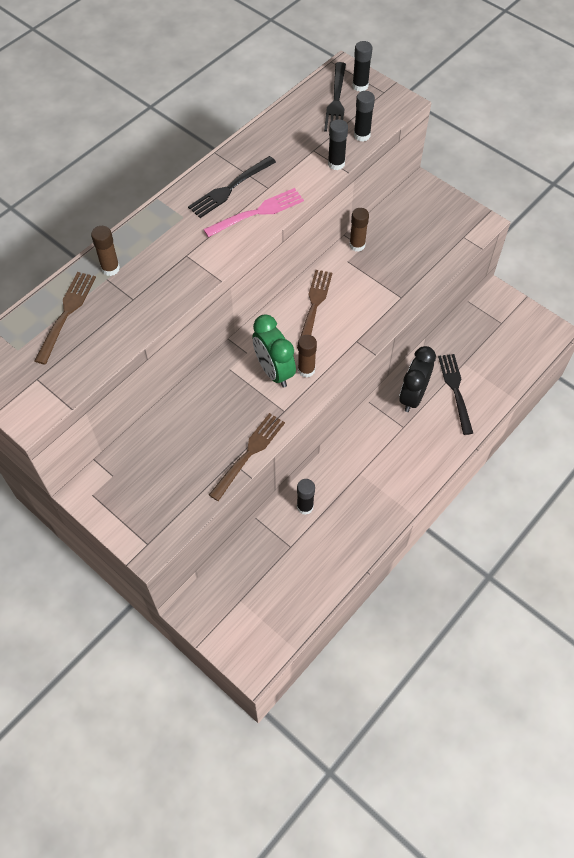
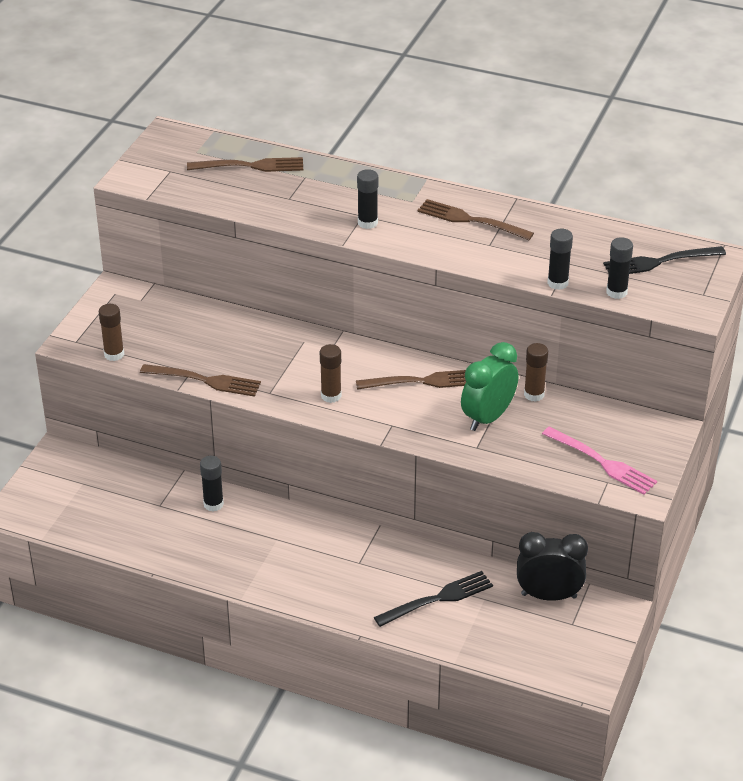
camera: 70 degrees right, 20 degrees down
(110, 268) = (318, 175): brown glue stick -> brown glue stick (114, 354)
(229, 189) = (470, 220): black fork -> brown fork
(258, 212) = (449, 246): pink fork -> pink fork (602, 463)
(274, 371) = (317, 373): green clock -> green clock (488, 418)
(360, 86) = (698, 274): black glue stick -> black glue stick (367, 223)
(412, 396) = (407, 561): black clock -> black clock (549, 595)

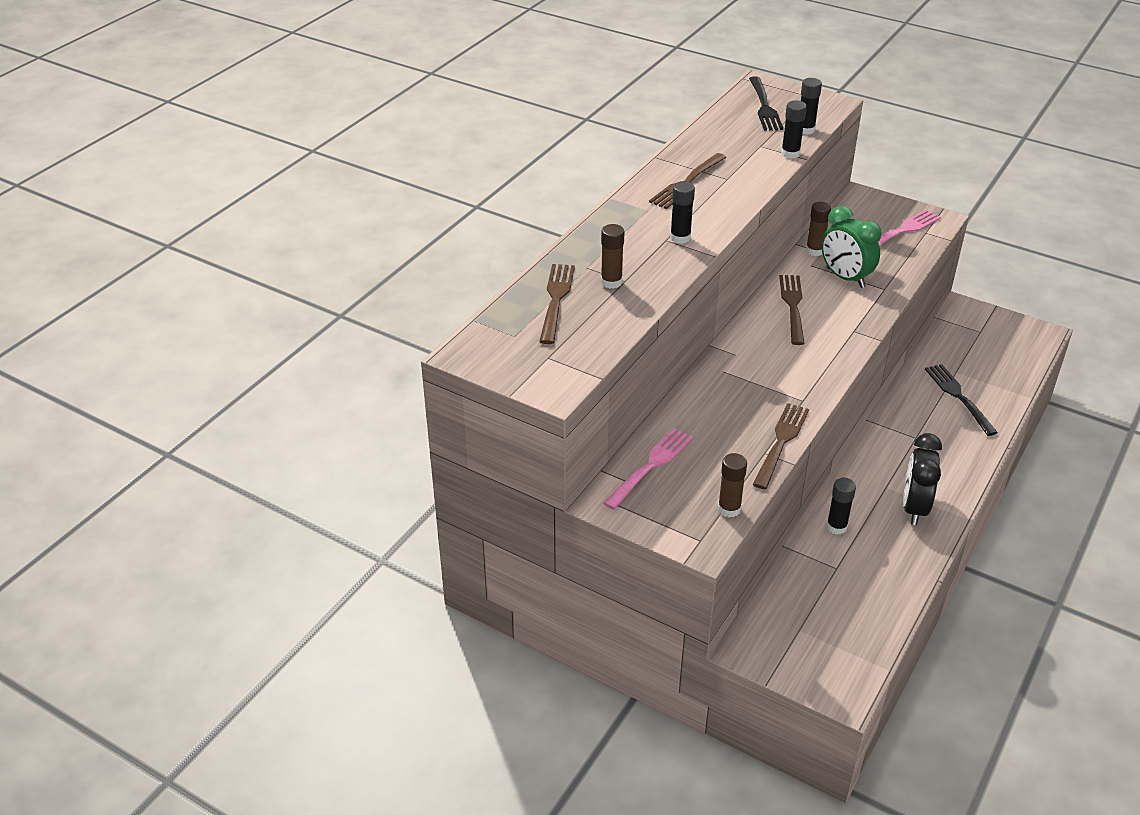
camera: 80 degrees left, 0 degrees up
(162, 308) = (651, 466): none -> pink fork
(331, 396) = (810, 361): brown glue stick -> brown glue stick (611, 282)
(549, 595) = (950, 338): black clock -> black clock (914, 508)

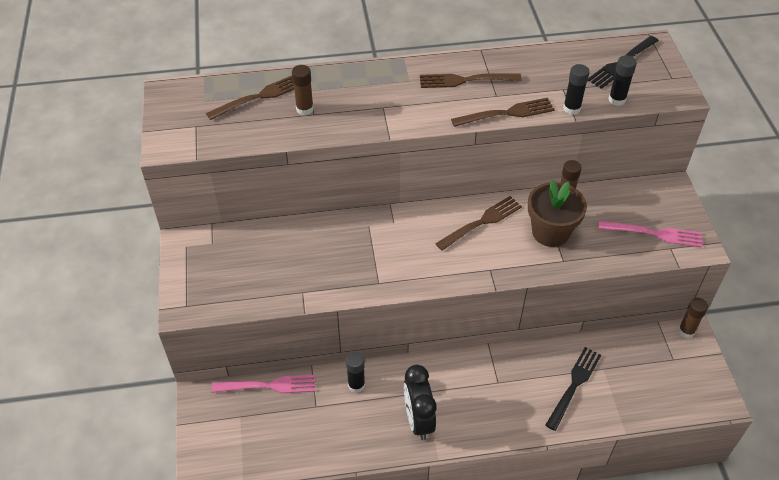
camera: 50 degrees right, 10 degrees up
(651, 466) = (236, 244): pink fork -> pink fork (269, 385)
(680, 238) = (392, 112): black glue stick -> none
(729, 509) = (228, 304): brown glue stick -> brown glue stick (686, 331)
(781, 442) = (321, 295): brown fork -> brown fork (507, 113)
(845, 278) = (550, 232): green clock -> brown flower pot
(914, 508) = (418, 420): black clock -> black clock turned 75 degrees counterclockwise

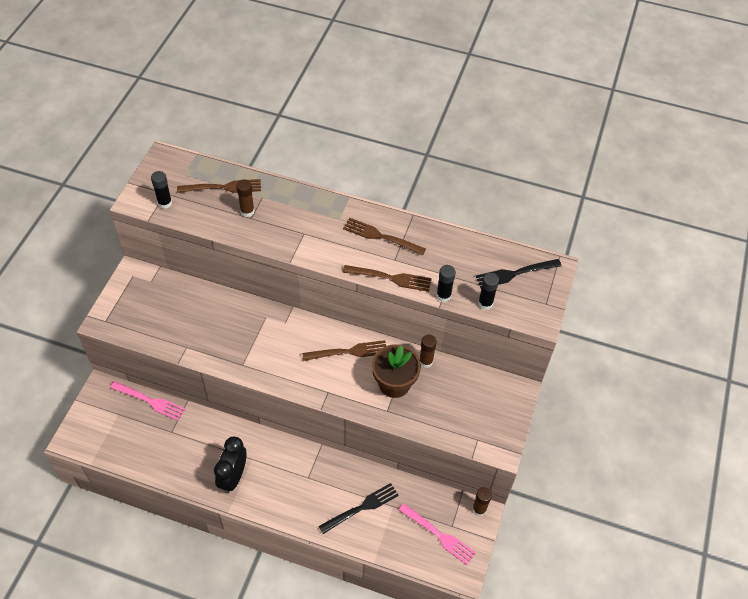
camera: 25 degrees right, 5 degrees up
(356, 385) = (208, 430): black glue stick -> black glue stick (165, 203)
(655, 234) = (474, 422): pink fork -> pink fork (439, 535)

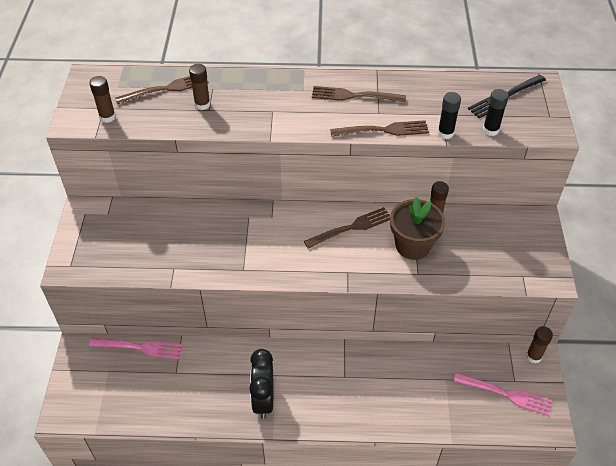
camera: 15 degrees left, 5 degrees down
(165, 203) = (107, 117): black glue stick -> brown glue stick
(362, 507) = (414, 390): black fork -> none

